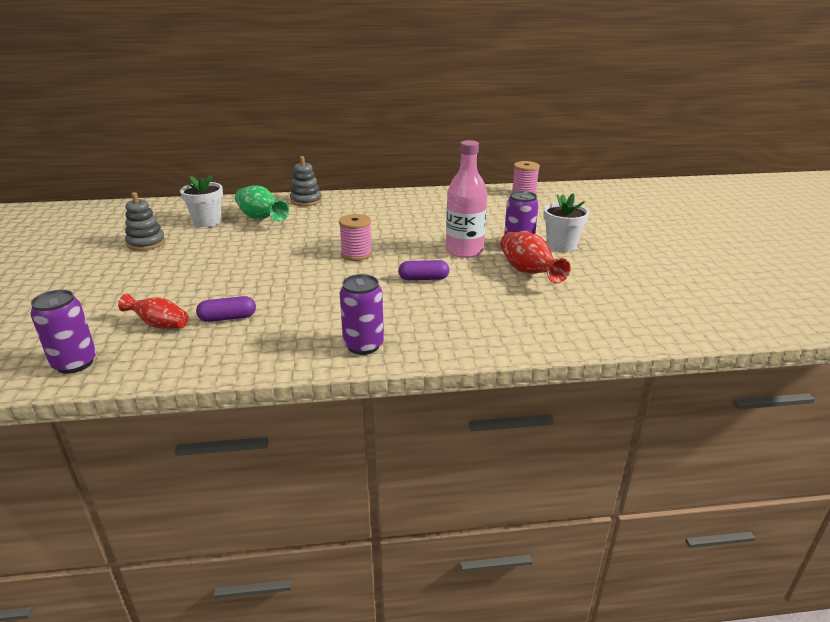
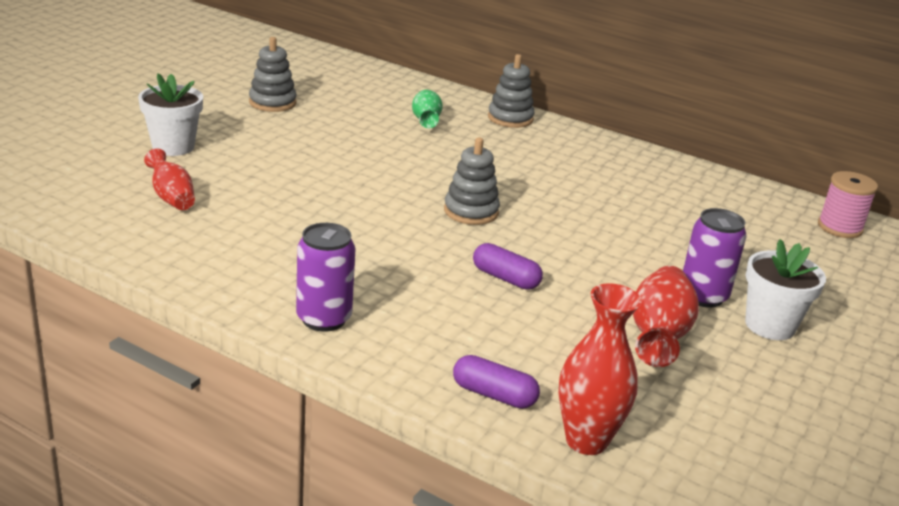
camera: 35 degrees right, 0 degrees up
(75, 363) = (62, 201): purple can -> none
(207, 222) = (363, 102): white flower pot -> white flower pot (173, 147)
(228, 318) = (238, 221): purple capsule -> purple capsule (494, 395)
(261, 218) = (426, 121): green vase -> green vase, size x0.65
(356, 254) = (471, 211): pink spool -> grey stacking toy
(464, 251) = (614, 268): pink bottle -> none
(572, 334) = (586, 441): none -> red vase

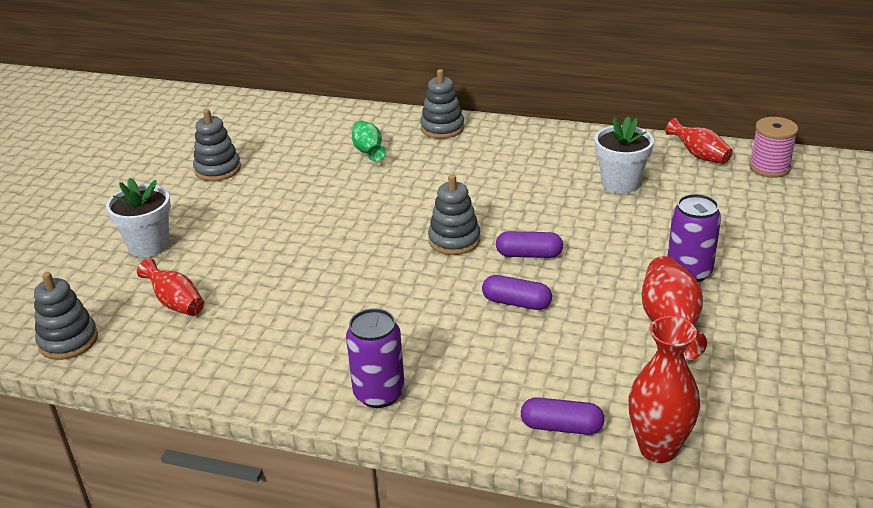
camera: 10 degrees left, 5 degrees up
(55, 203) = (68, 341): none -> grey stacking toy
(541, 241) = (529, 254): none -> purple capsule
(767, 200) = (699, 155): none -> red vase
(770, 325) = (755, 286): white flower pot -> white flower pot (620, 183)

